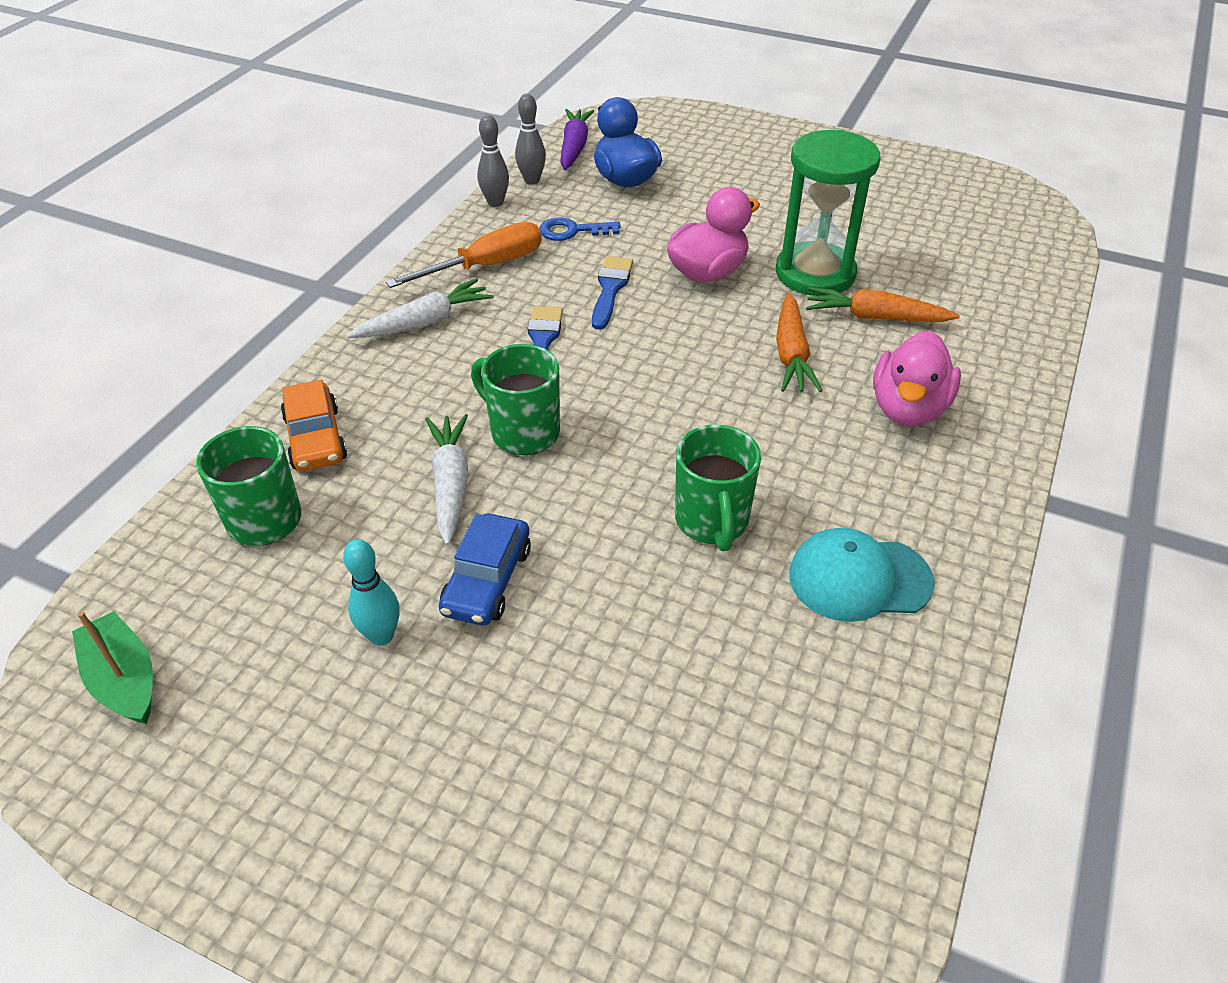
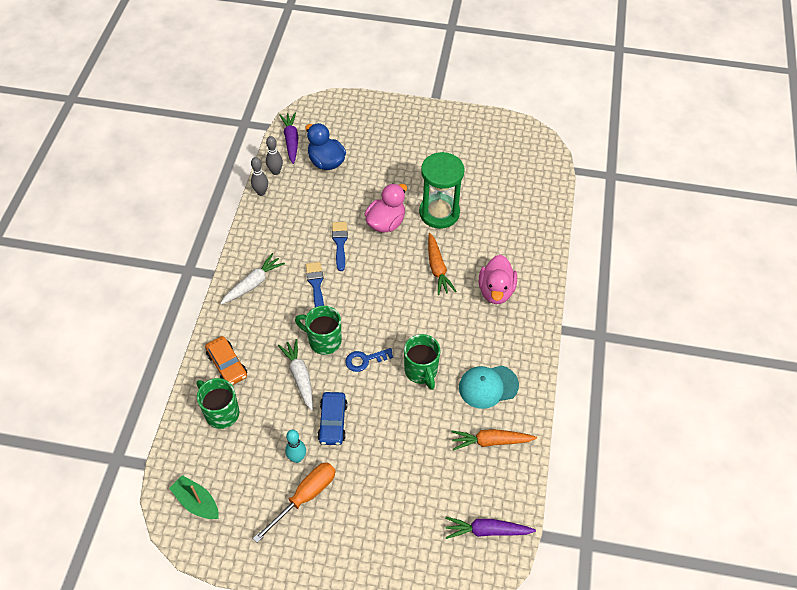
camera: 15 degrees left, 10 degrees up
(485, 266) = (271, 240): orange screwdriver -> orange screwdriver (304, 497)
(572, 231) = (308, 206): blue key -> blue key (364, 360)
(794, 911) = (487, 531): none -> purple carrot
(875, 317) = (473, 237): orange carrot -> orange carrot (491, 441)

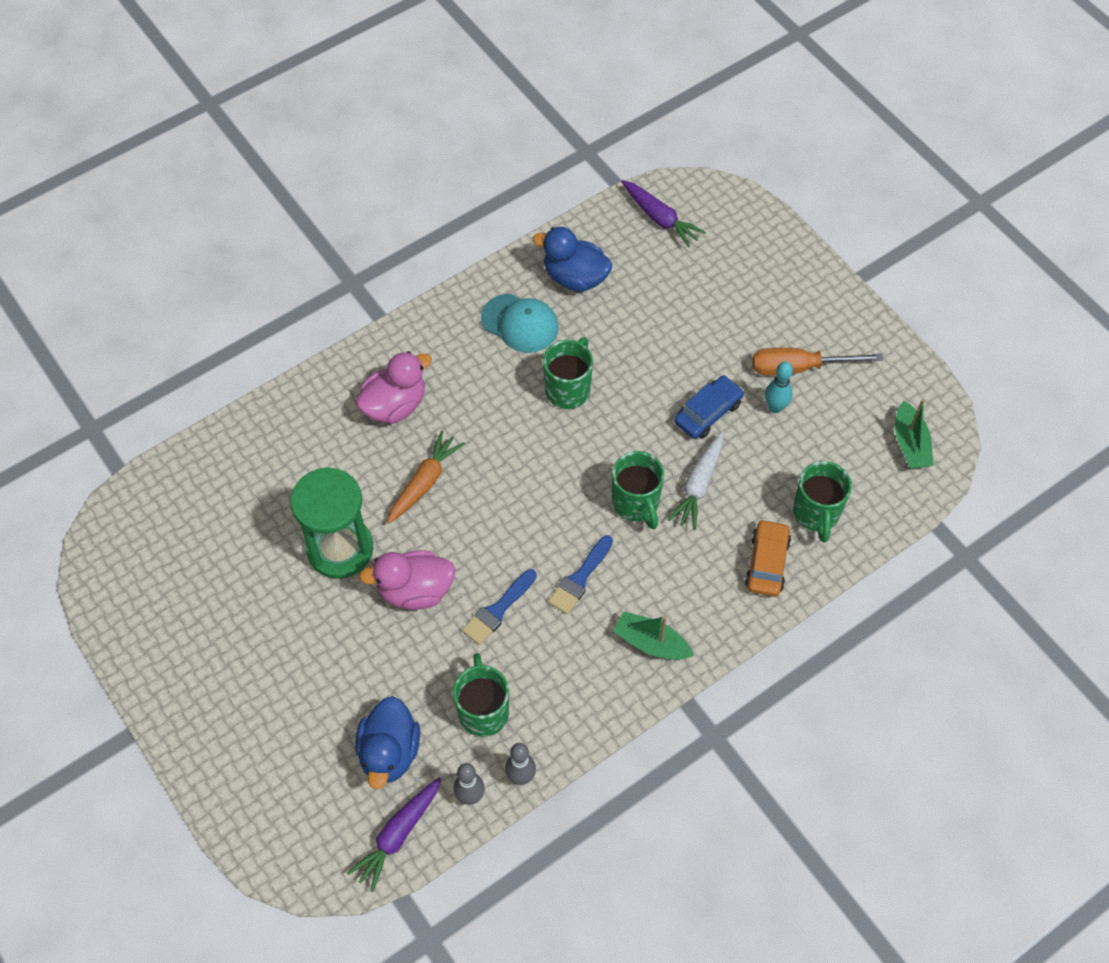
camera: 135 degrees left, 5 degrees up
(253, 283) = (651, 643): white carrot -> green boat
(303, 202) = (483, 711): none -> green mug
(364, 360) = (613, 447): blue key -> none
(491, 441) = (575, 277): orange carrot -> blue duck

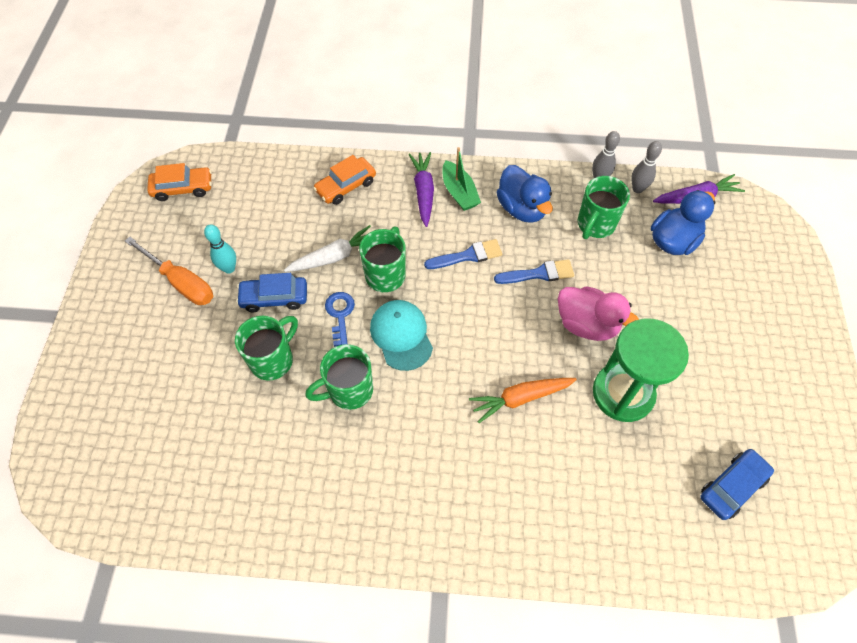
camera: 140 degrees left, 0 degrees up
(203, 535) = (732, 486): none -> blue car
(395, 405) = (494, 484): pink duck -> none
(520, 323) = (329, 480): turquoise cap -> turquoise cap (401, 335)
(575, 277) = (245, 488): blue duck -> blue duck (522, 208)
(638, 440) = (340, 314): none -> blue key
(660, 218) = (119, 488): purple carrot -> purple carrot (423, 192)
(816, 514) = (285, 191): green mug -> green mug (273, 360)
(910, 444) = (183, 188): green boat -> orange car

